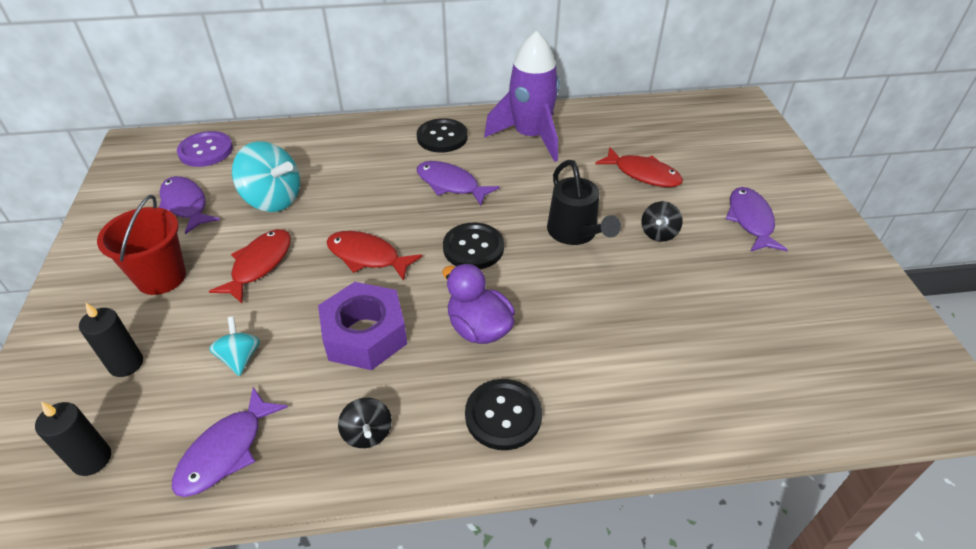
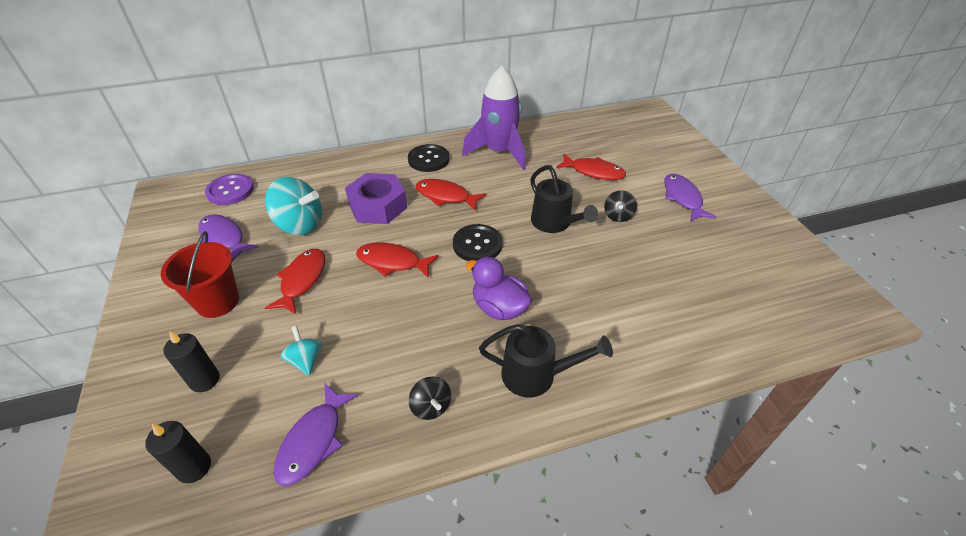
camera: 10 degrees left, 0 degrees up
(365, 334) = (407, 326): purple nut -> purple nut (378, 206)
(451, 184) = (445, 196): purple fish -> red fish
(503, 415) = (537, 375): black button -> black watering can

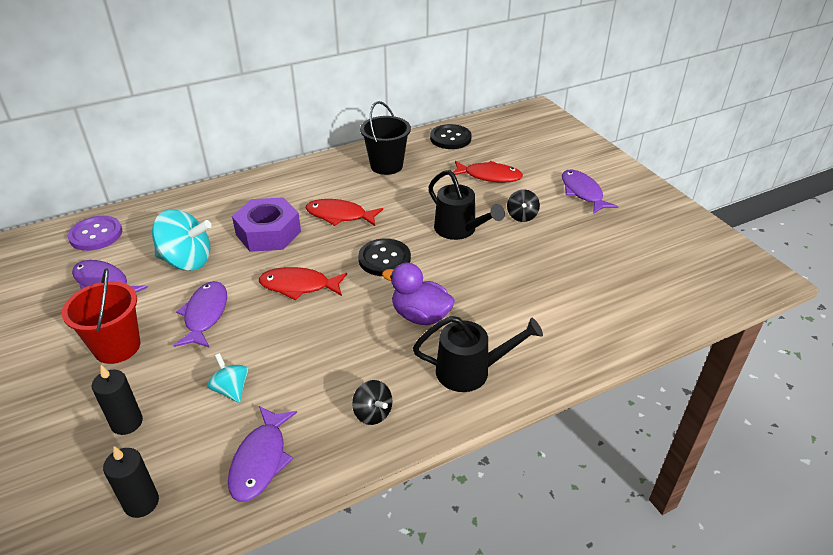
camera: 10 degrees left, 5 degrees down
(302, 280) = (205, 314): red fish -> purple fish
(428, 159) = (312, 180): black button -> black button (450, 138)
(499, 152) = (386, 166): purple rocket -> black bucket

